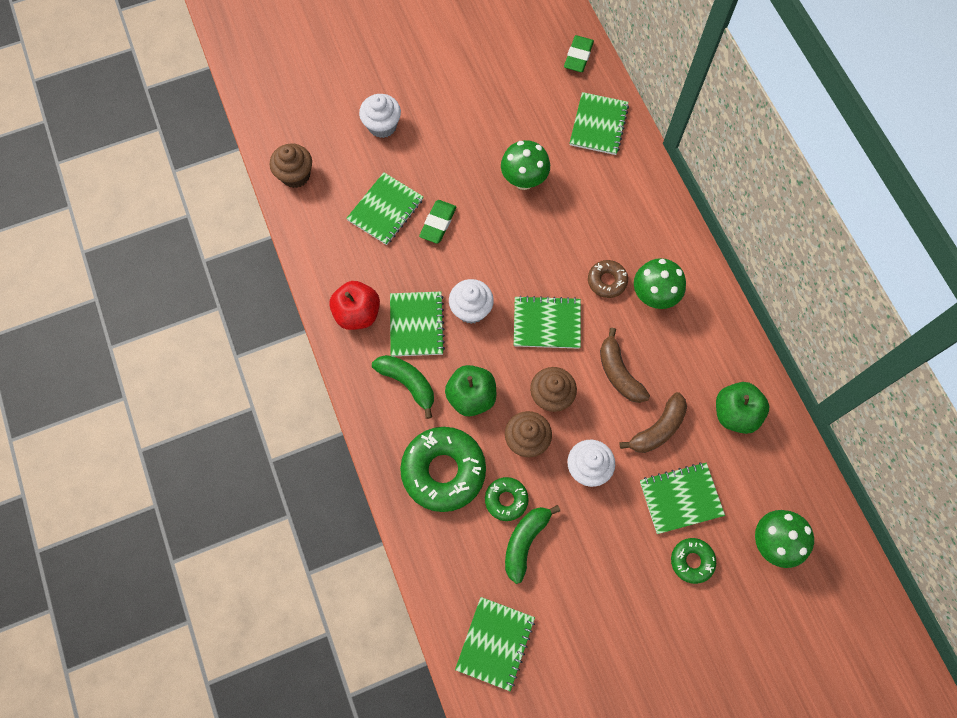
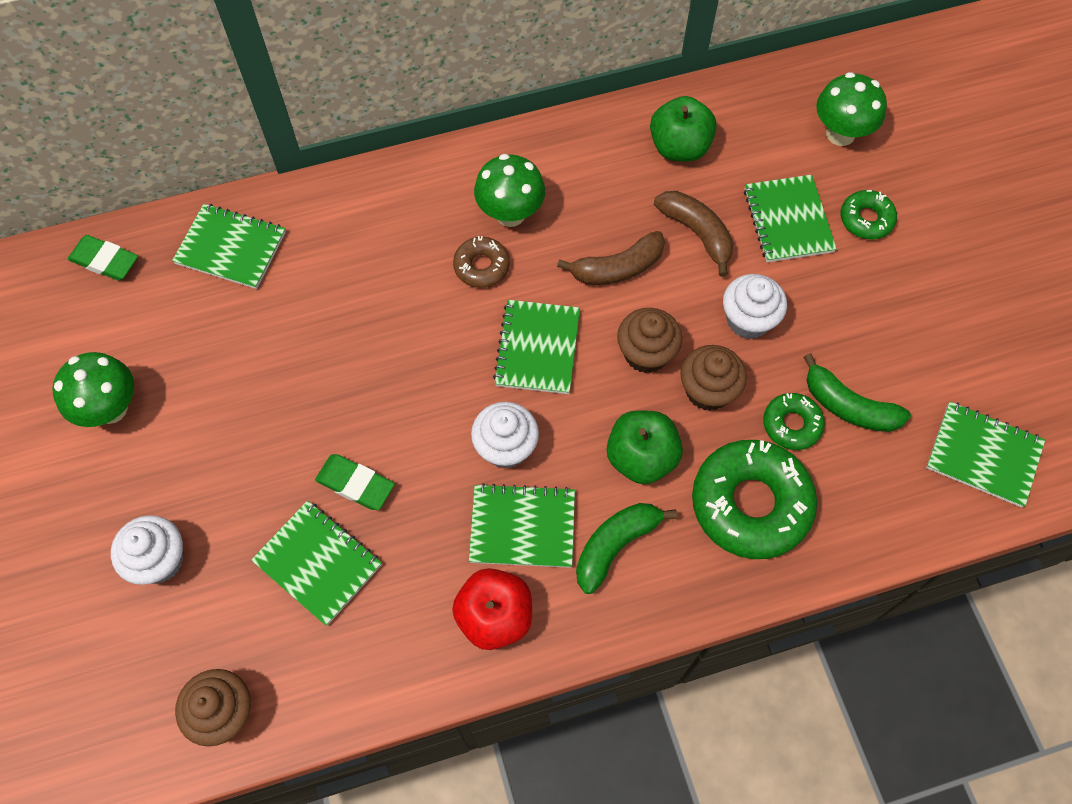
camera: 85 degrees left, 5 degrees down
(524, 180) = (303, 356): green mushroom -> green mushroom (111, 408)

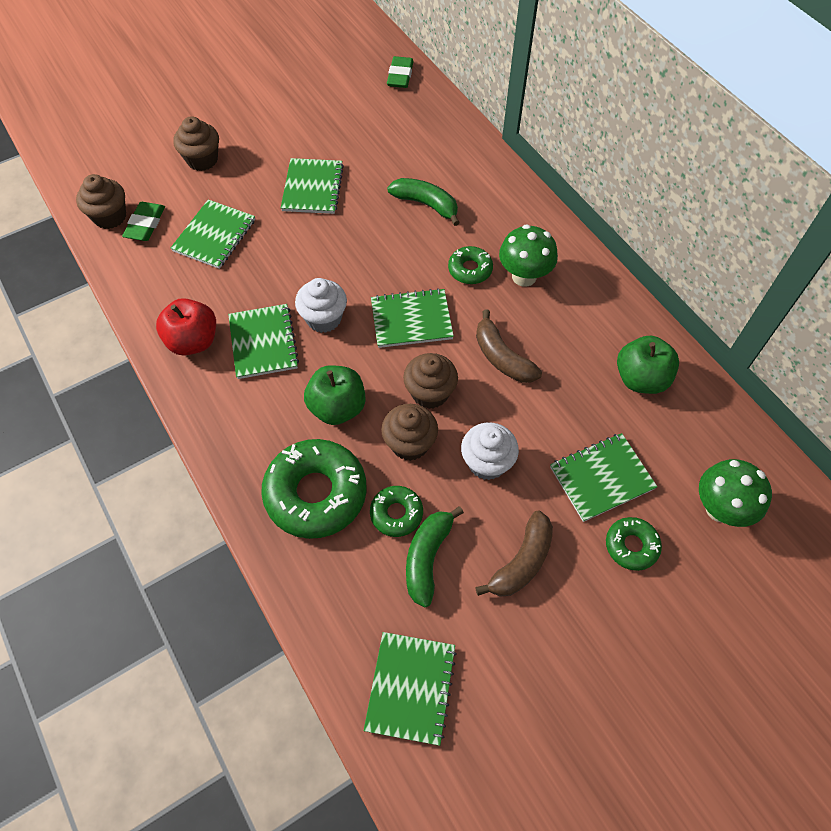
camera: 75 degrees right, 5 degrees down
(111, 408) = (297, 109): green mushroom -> none
(159, 560) = (202, 160): white cupcake -> brown cupcake
(231, 248) = (432, 130): green notebook -> green notebook (313, 188)
(355, 484) = (275, 240): green eraser -> green eraser (145, 224)
(481, 266) = (470, 269): brown donut -> green donut
(615, 545) = (261, 404): green banana -> green banana (426, 204)
(697, 233) = (558, 408): brown banana -> brown banana (521, 562)

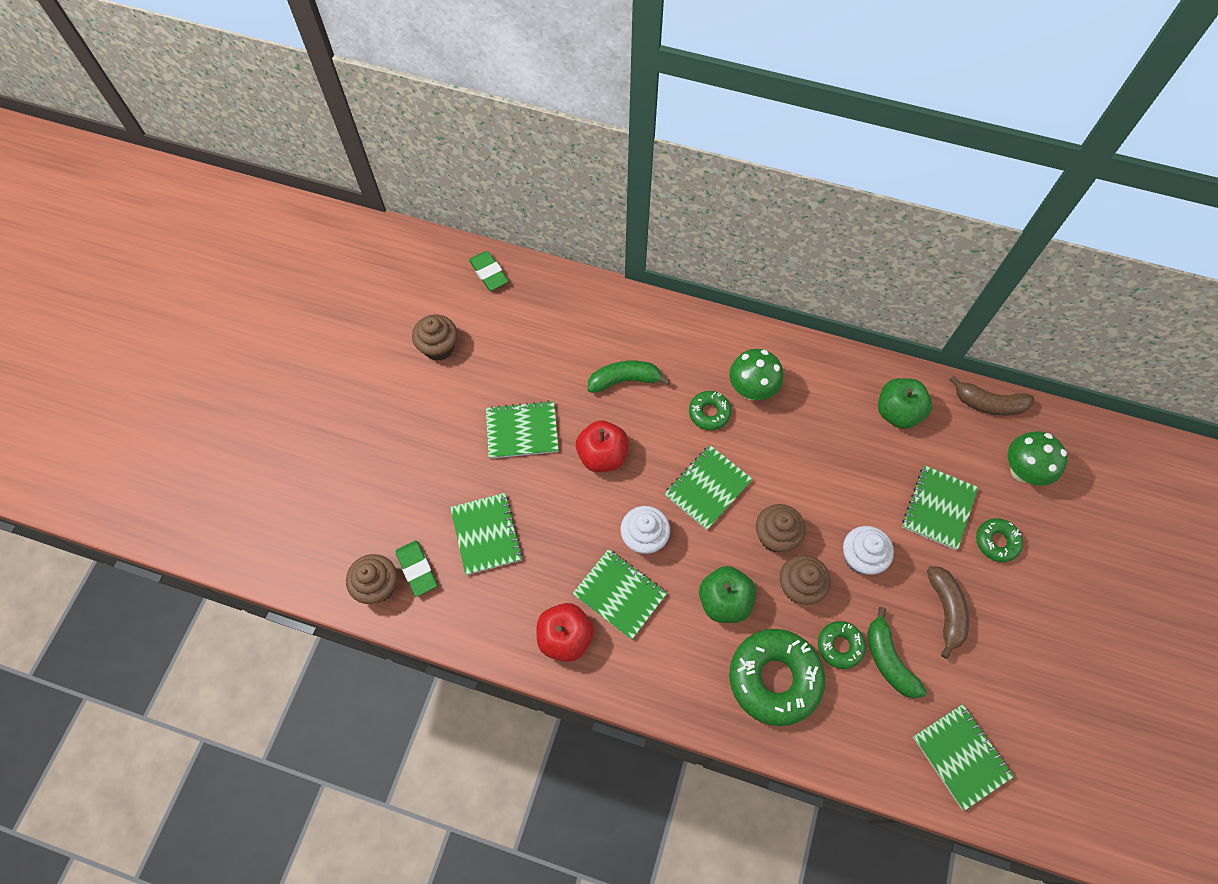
camera: 40 degrees left, 5 degrees up
(202, 160) = (402, 473): brown cupcake -> brown cupcake (439, 347)
(313, 188) = (522, 431): green notebook -> green notebook turned 60 degrees counterclockwise
(353, 242) = (602, 455): none -> red apple
(502, 357) = (796, 468): brown banana -> brown banana (988, 403)

